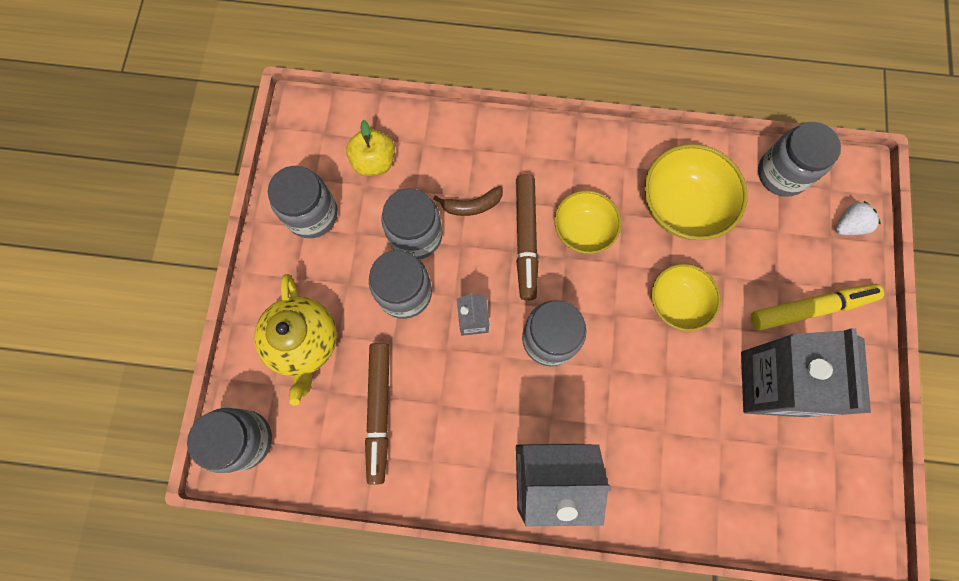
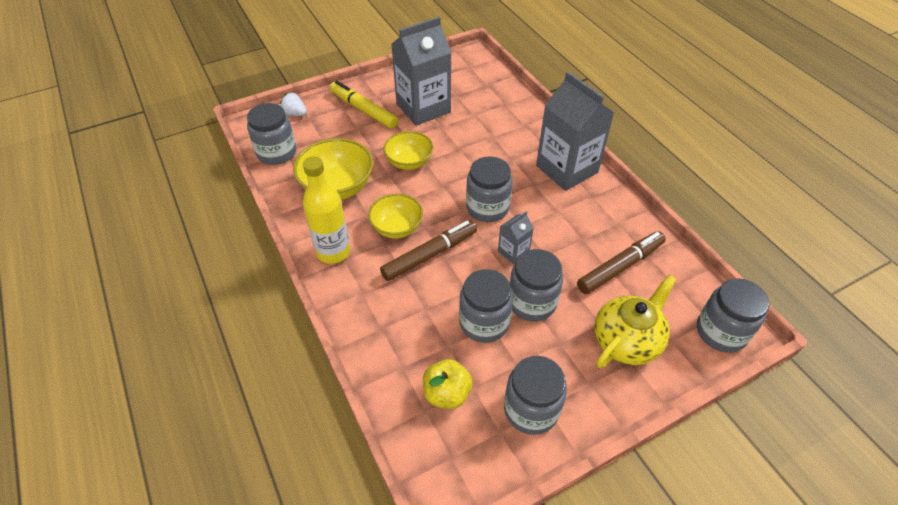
camera: 125 degrees left, 25 degrees down
(471, 205) = (430, 301): brown banana -> none
(590, 156) = (333, 252): none -> yellow bottle

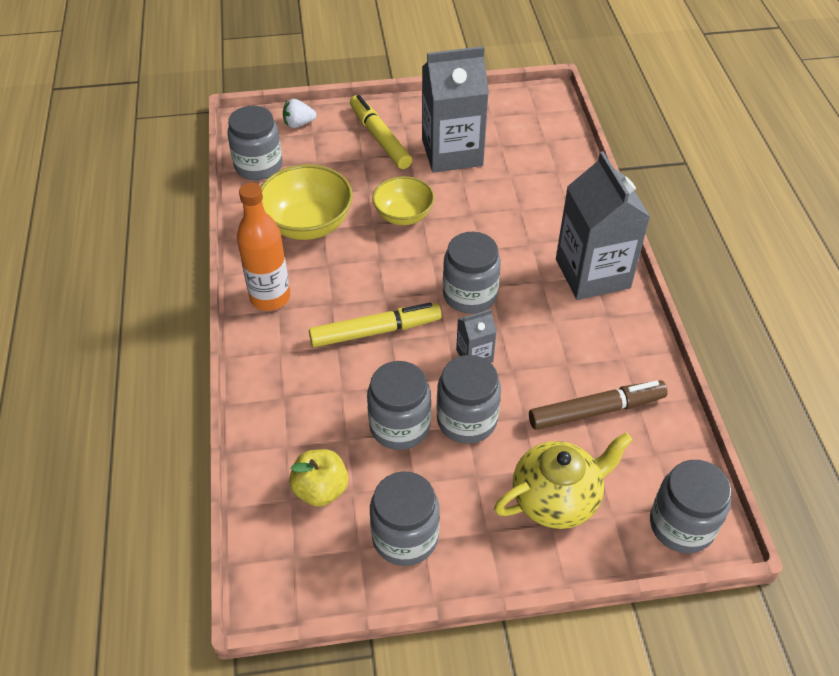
camera: 20 degrees right, 0 degrees up
(295, 114) = (298, 124): white strawberry -> white strawberry turned 60 degrees counterclockwise
(333, 252) = (270, 297): yellow bottle -> orange bottle
(397, 228) = (353, 289): yellow bowl -> none
(430, 255) = (375, 331): brown marker -> yellow marker

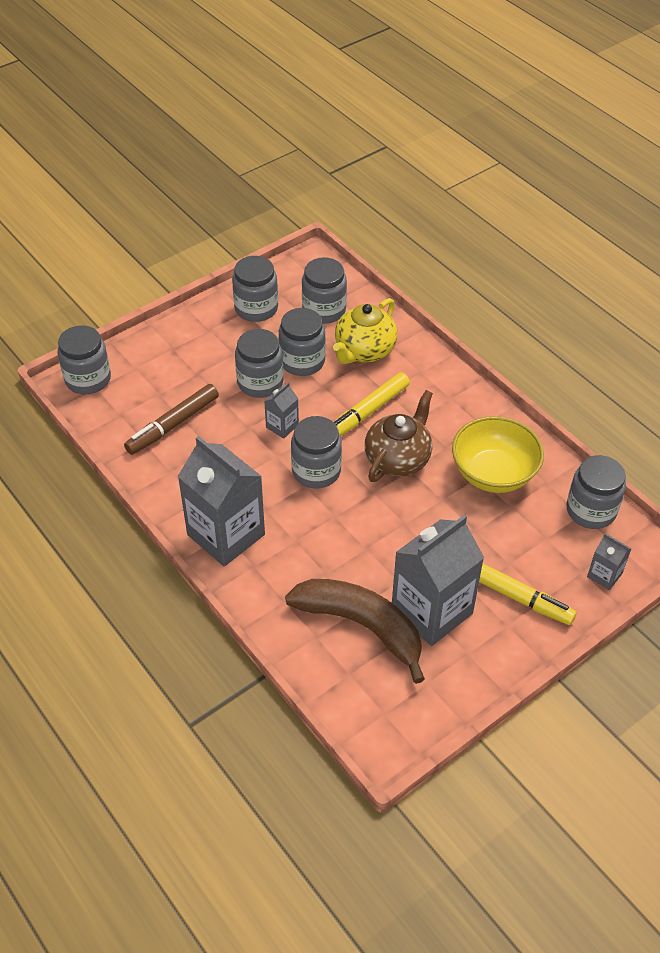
camera: 150 degrees right, 0 degrees up
(270, 297) = (464, 404): orange bottle -> none
(298, 124) = (604, 575): white strawberry -> grey carton
(321, 489) = (324, 310): yellow apple -> grey jar
(382, 272) = (398, 459): none -> brown teapot
(403, 215) = (422, 518): yellow bowl -> none
(515, 164) = (362, 626): none -> brown banana
(557, 498) = (175, 362): yellow teapot -> yellow teapot (364, 351)

